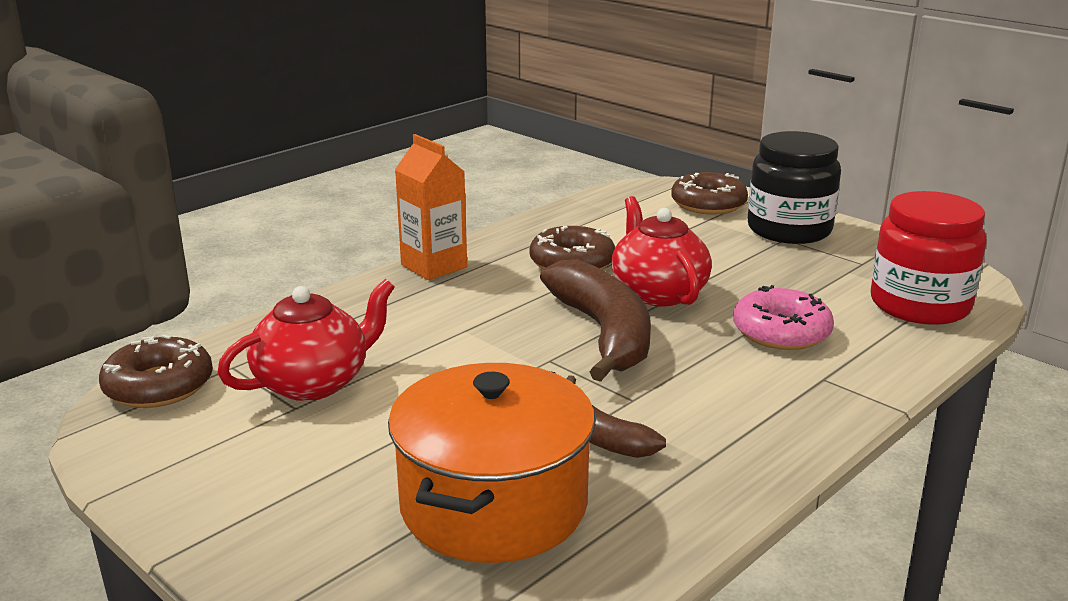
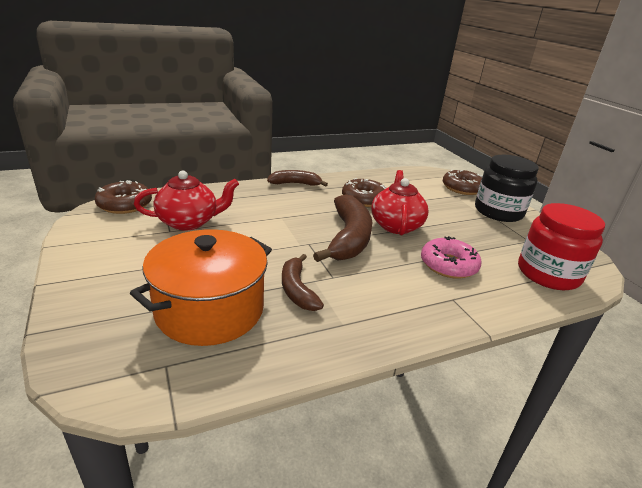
camera: 20 degrees right, 5 degrees up
(434, 266) = (295, 184): orange carton -> brown banana

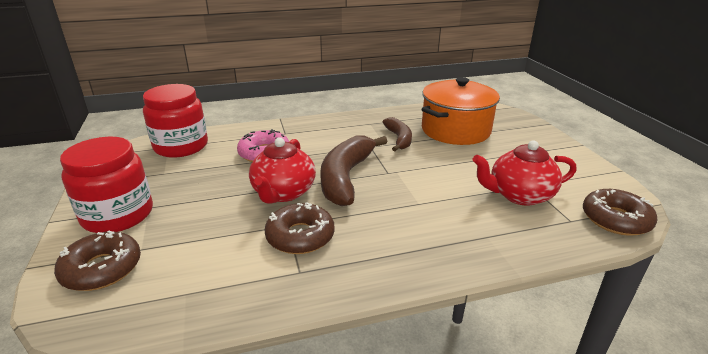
camera: 170 degrees left, 0 degrees up
(295, 184) = (403, 271): brown banana -> none
(498, 212) = (118, 215): black jar -> red jar

